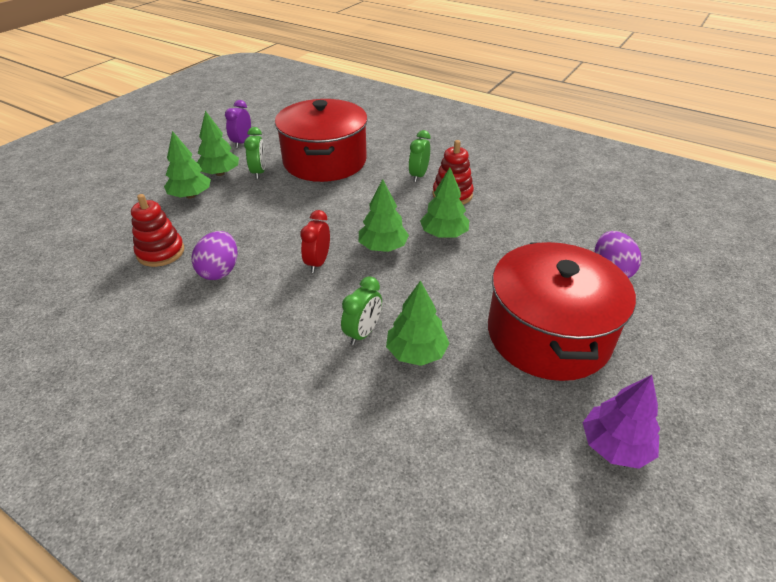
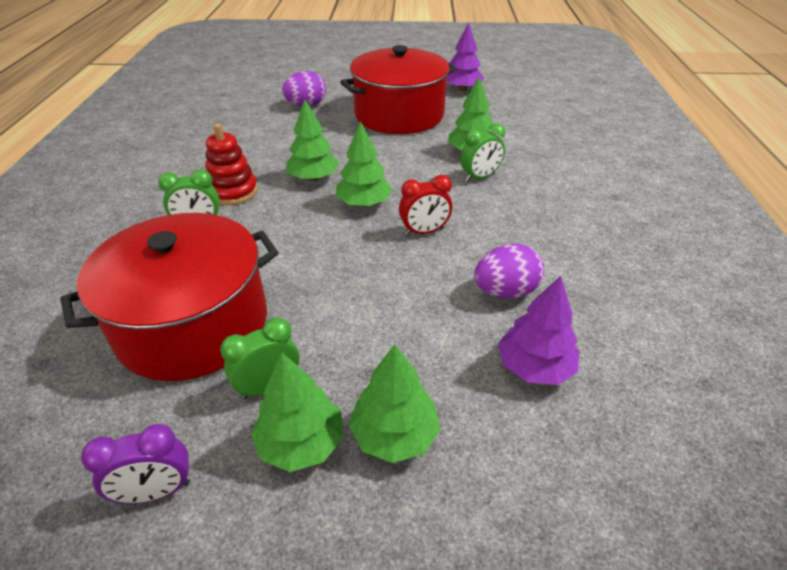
camera: 120 degrees left, 0 degrees up
(160, 252) = (534, 367): red stacking toy -> purple tree
(363, 333) = (480, 177): green clock -> green clock turned 150 degrees clockwise

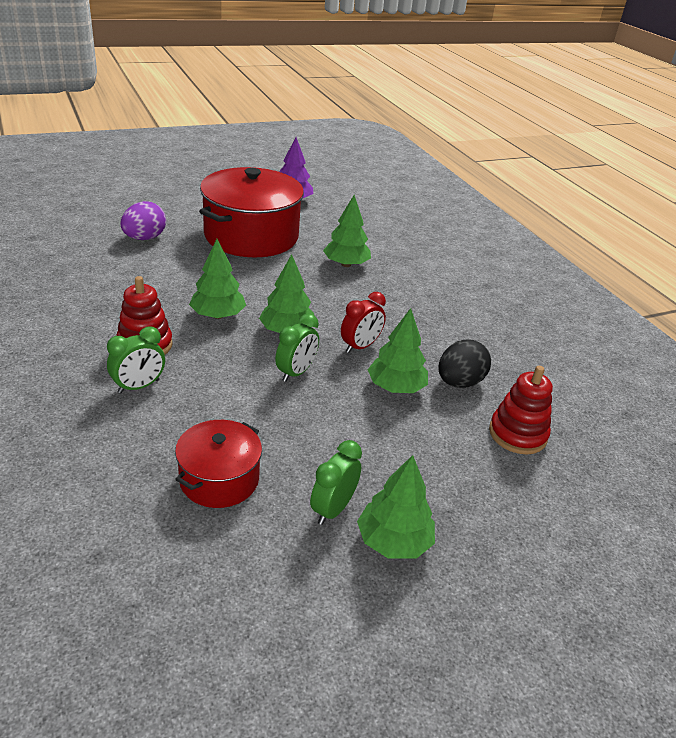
camera: 30 degrees left, 5 degrees down
(156, 491) = (310, 617): purple clock -> none
(193, 324) = (219, 479): red pot -> red pot, size x0.53
(394, 434) = (457, 512): green tree -> green tree (396, 387)
(480, 177) = (371, 287): green clock -> green clock (296, 372)
(505, 291) = (459, 382): purple egg -> black egg
(534, 367) = (517, 434): purple tree -> red stacking toy

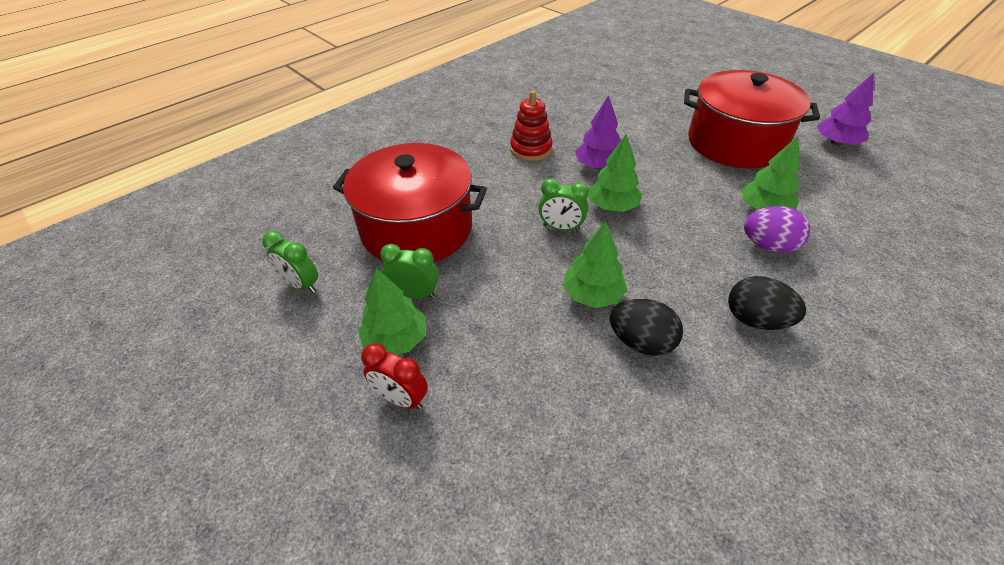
camera: 75 degrees right, 10 degrees up
(139, 386) = (485, 163): green clock -> green clock (301, 285)
(144, 238) = (661, 100): purple egg -> purple egg (768, 246)
(218, 315) = (598, 166): green tree -> purple tree
(219, 479) = (417, 228): red pot -> red pot, size x1.89
(360, 346) = (633, 255): red clock -> red clock (401, 398)
(458, 322) = (755, 320): none -> black egg
(517, 434) = (591, 411): red stacking toy -> none

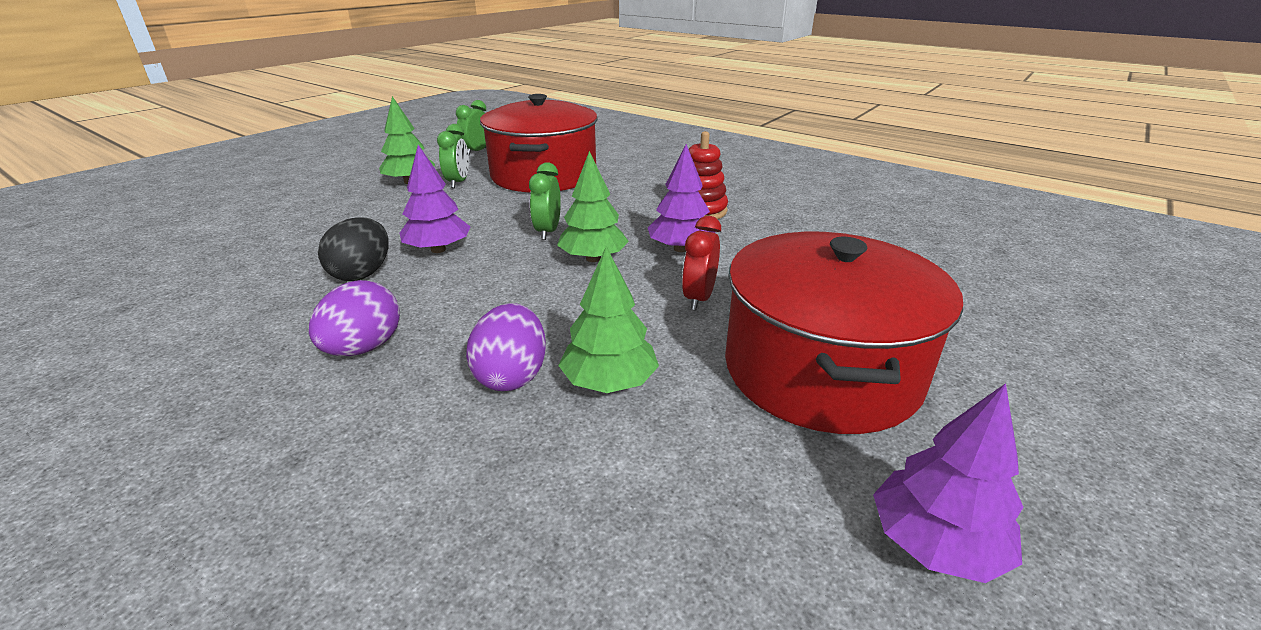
camera: 80 degrees right, 15 degrees down
(401, 398) = (352, 189): red clock -> red clock (699, 298)
(592, 295) = (438, 250): green tree -> purple tree
(755, 320) = (364, 348): black egg -> purple egg

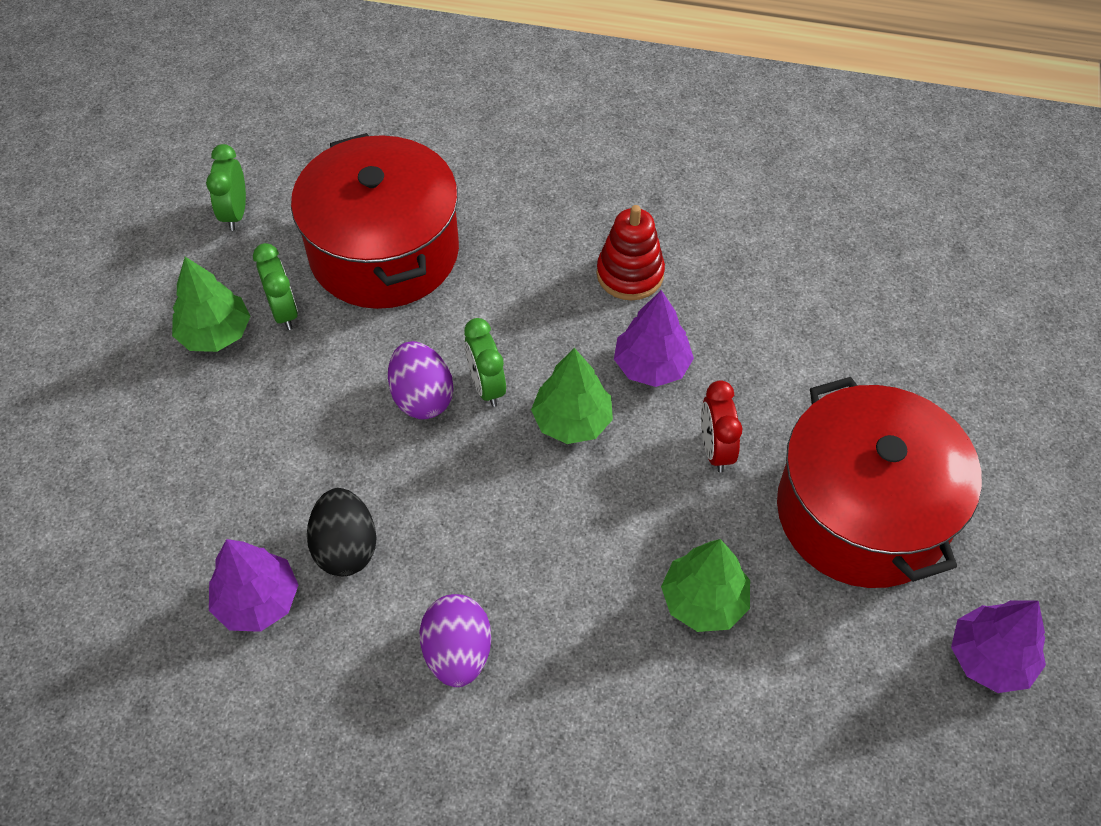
camera: 25 degrees left, 25 degrees up
(438, 250) = (390, 471): purple tree -> purple tree (257, 601)
(512, 376) = (618, 628): purple egg -> purple egg (422, 397)

